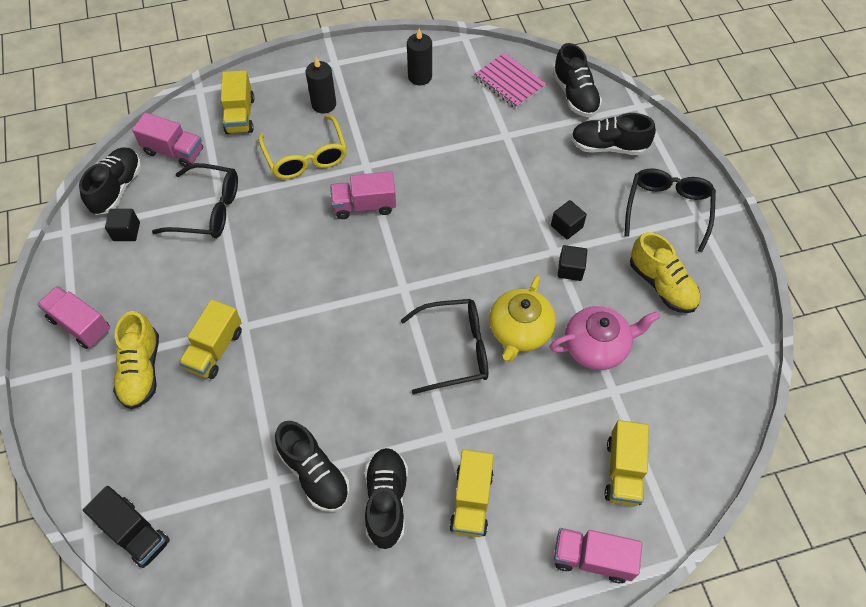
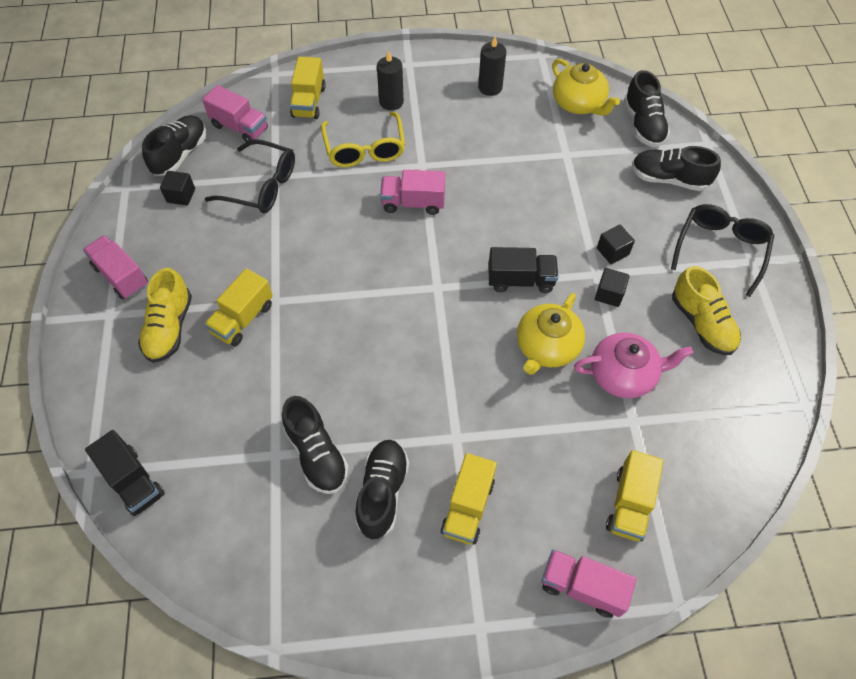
camera: 10 degrees right, 0 degrees up
(455, 350) = (478, 355): black glasses -> none
(483, 268) = (520, 280): none -> black truck
(509, 82) = (578, 104): pink notebook -> yellow teapot

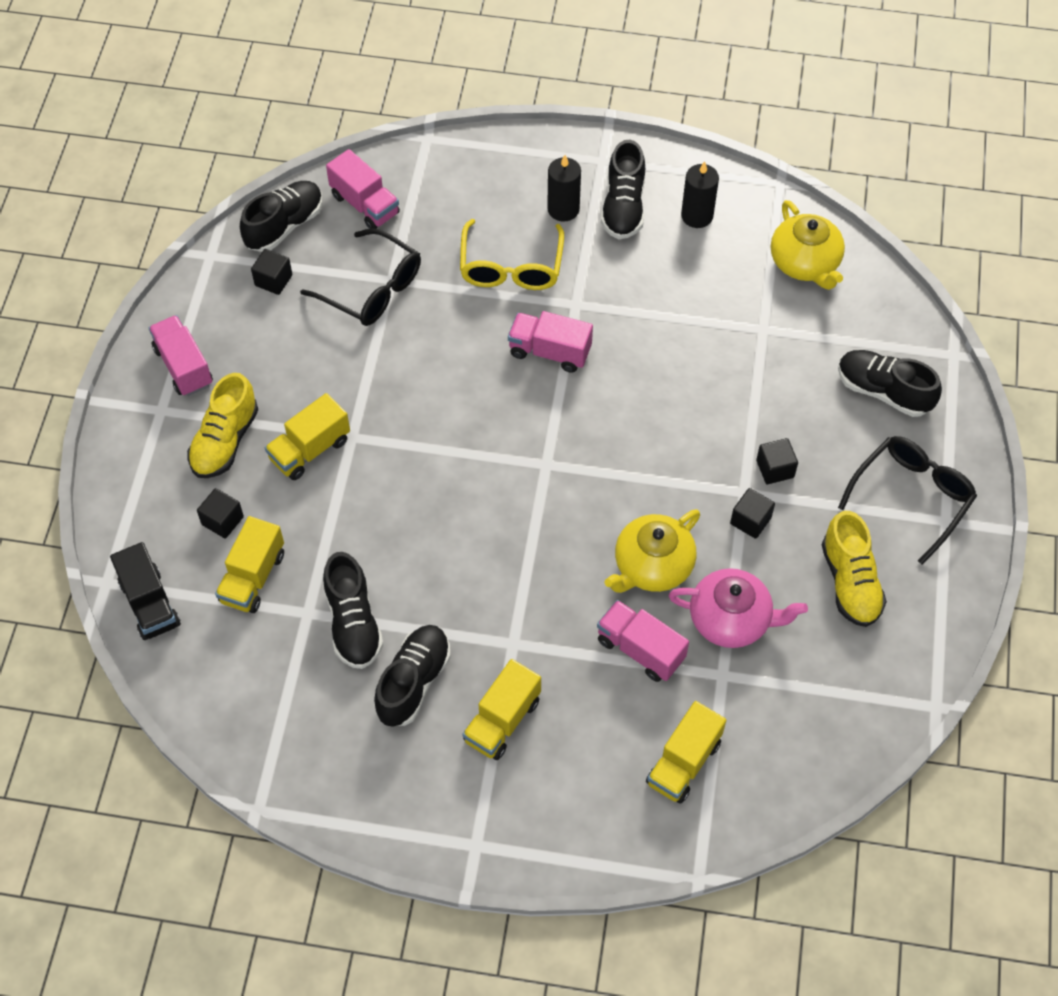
camera: 15 degrees right, 0 degrees up
(182, 393) = (222, 520): none -> black cube
(309, 102) = (459, 187): yellow truck -> yellow truck (253, 577)
(520, 280) = (649, 479): black truck -> none
(582, 587) = (599, 833): pink truck -> pink truck (640, 649)
(643, 125) = (879, 311): black shoe -> black shoe (623, 207)

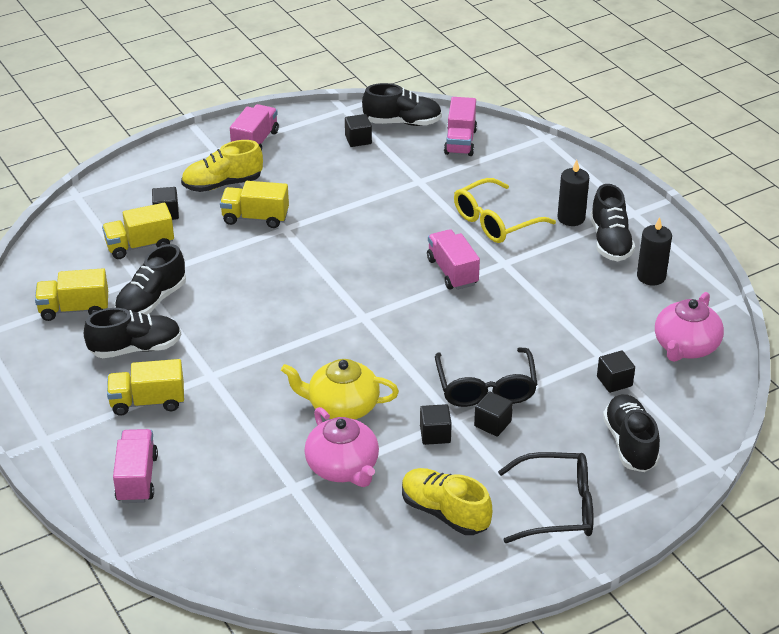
camera: 50 degrees right, 20 degrees down
(150, 604) = (79, 218): black truck -> none
(372, 289) = (402, 178): black glasses -> black glasses (486, 388)
(623, 207) = (610, 242): black shoe -> black shoe turned 60 degrees counterclockwise
(640, 649) = (270, 436): pink truck -> pink truck (137, 478)
(683, 763) = (203, 505): yellow truck -> yellow truck (74, 309)
(801, 344) = (614, 381): none -> black cube
(805, 263) = (685, 347): yellow teapot -> pink teapot
(850, 582) = (444, 513): yellow shoe -> yellow shoe turned 90 degrees clockwise

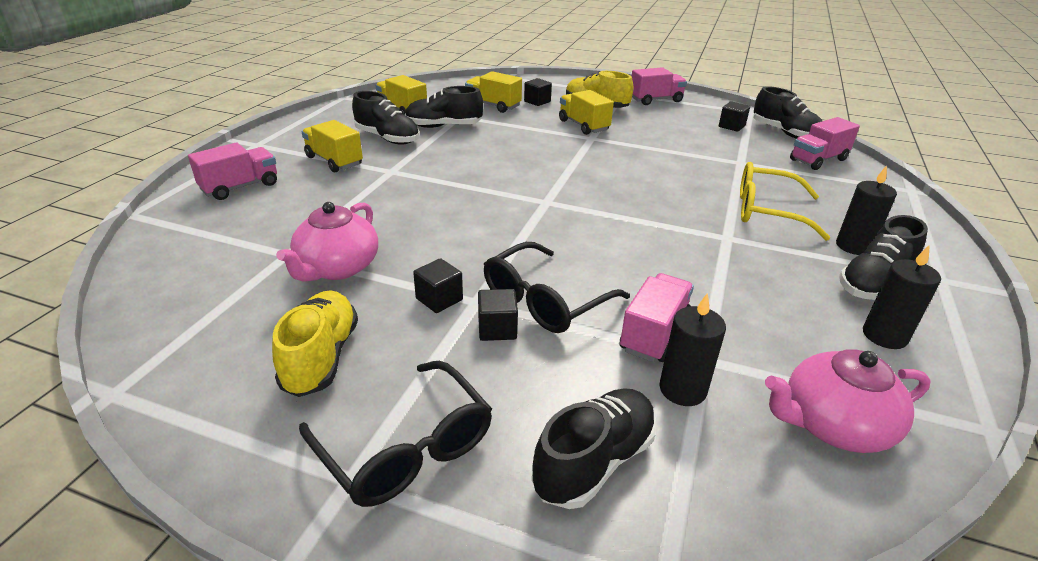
camera: 50 degrees right, 5 degrees down
(342, 406) = (420, 235): yellow teapot -> none
(452, 272) = (668, 217): pink truck -> pink truck (654, 334)
(614, 381) = (682, 389): black cube -> black candle

